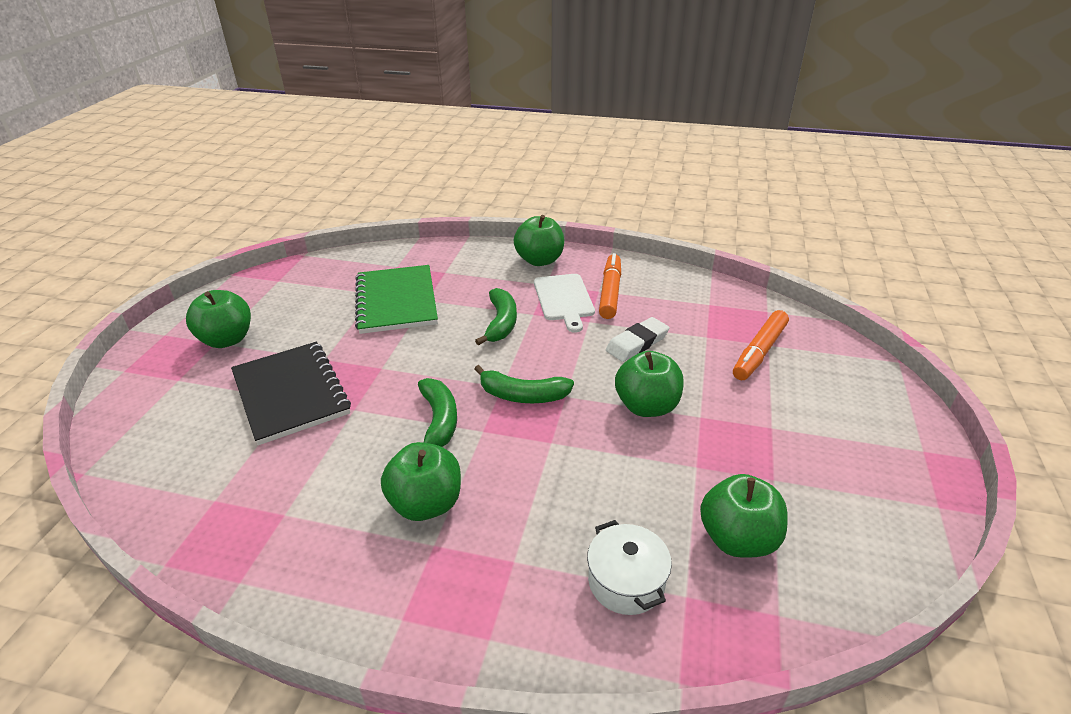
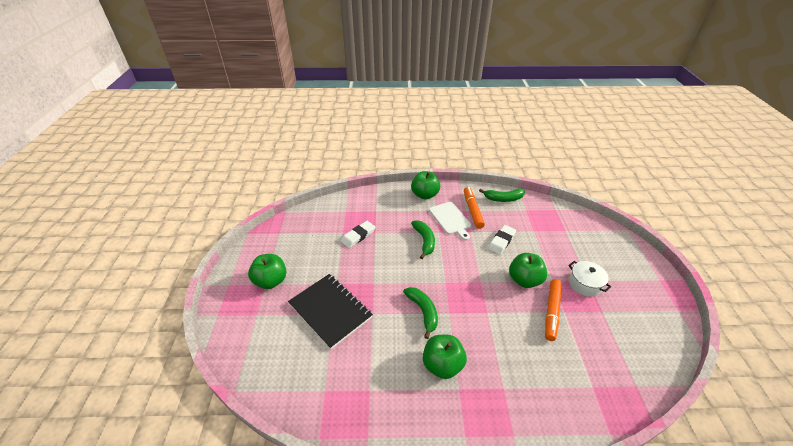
camera: 15 degrees left, 5 degrees up
(396, 301) = (358, 236): green notebook -> white eraser
(523, 395) = (459, 286): green banana -> green banana (503, 199)
(626, 581) = (562, 386): white pot -> white pot (584, 284)
(738, 539) = (601, 349): green apple -> none
(759, 352) = (563, 236): orange marker -> orange marker (551, 312)

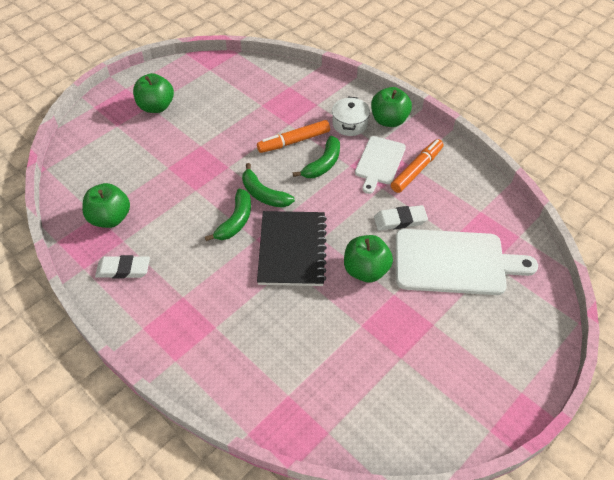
camera: 45 degrees right, 10 degrees up
(330, 310) = (168, 163): black notebook -> black notebook (292, 249)
(358, 236) = (270, 117): white eraser -> white eraser (123, 269)
(442, 365) = (194, 270): green apple -> green apple (110, 218)
(503, 199) = (472, 182): green banana -> green banana (263, 194)
(551, 312) = (348, 315): orange marker -> orange marker (294, 141)
(552, 242) = (454, 262): none -> white cutting board
(584, 284) = (423, 323): white pot -> white pot (349, 124)

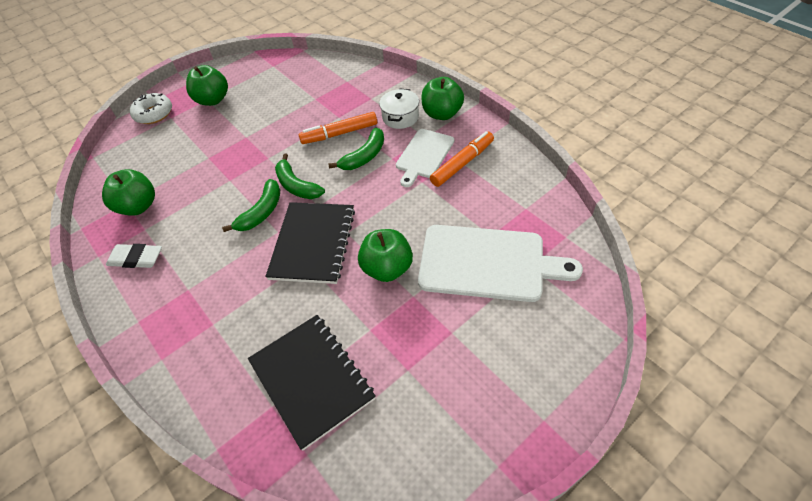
camera: 10 degrees right, 0 degrees up
(98, 122) = (154, 114): none -> white donut
(318, 371) = (311, 380): none -> black notebook
(400, 220) = (434, 216): white eraser -> none

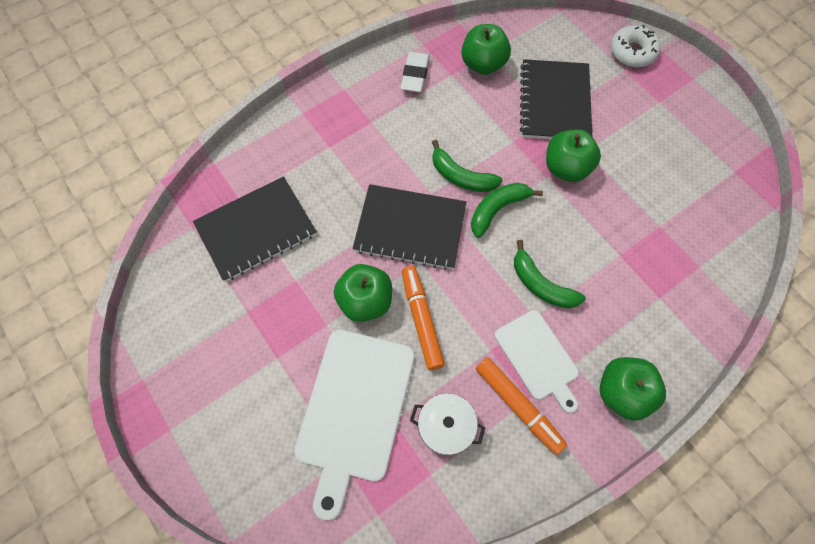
camera: 90 degrees right, 15 degrees up
(194, 156) = (554, 102): none -> black notebook
(213, 100) = (658, 109): green apple -> green apple (566, 168)
(339, 134) = (586, 256): orange marker -> orange marker (421, 319)
(400, 117) = (616, 334): white pot -> white pot (445, 426)
(424, 155) = (537, 357): white cutting board -> white cutting board turned 150 degrees counterclockwise

